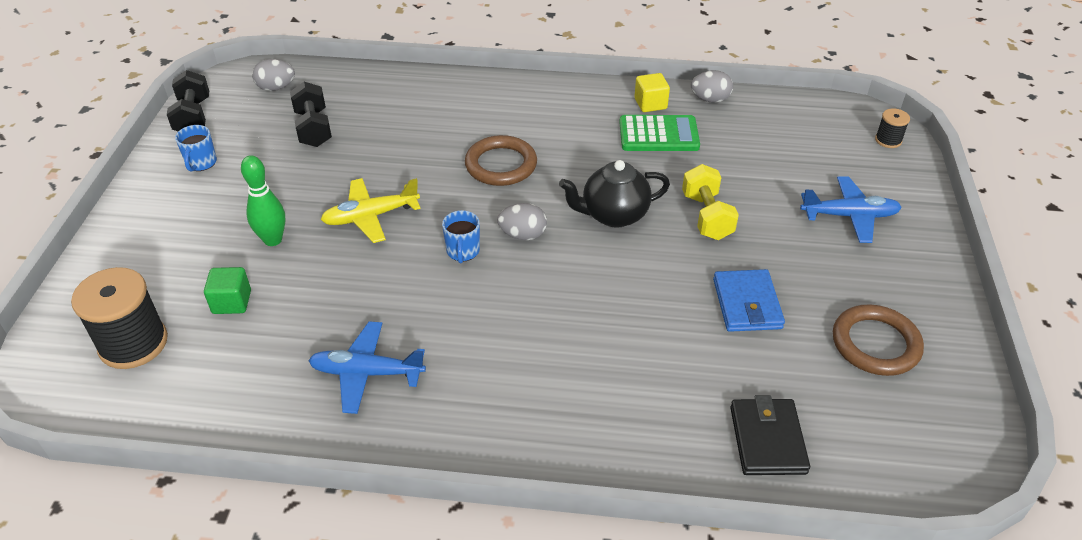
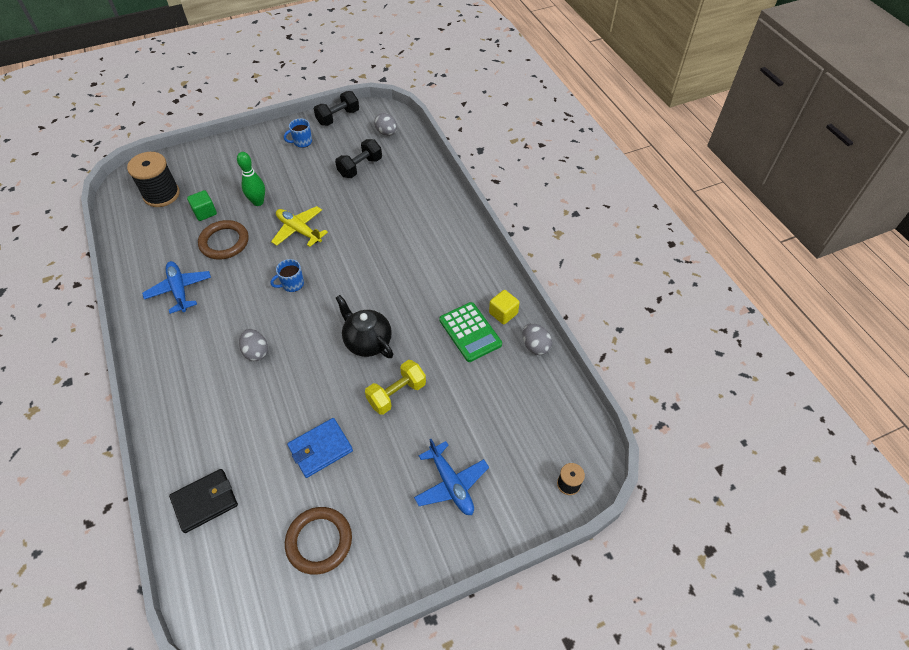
camera: 60 degrees right, 10 degrees up
(501, 165) = (382, 265): brown ring -> brown ring (224, 242)
(523, 235) = (322, 305): grey egg -> grey egg (256, 352)

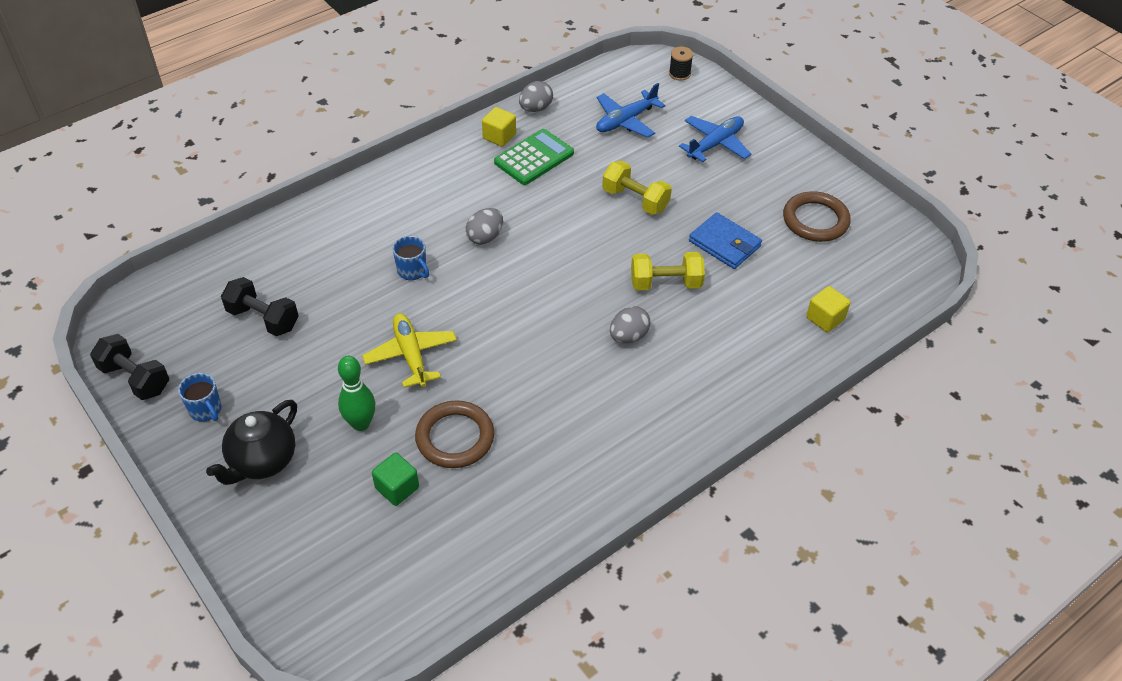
camera: 105 degrees left, 5 degrees down
(161, 195) = (366, 571): black spool -> none
(179, 290) = (559, 458): blue plane -> blue plane (625, 121)
(205, 501) = (825, 318): black wallet -> yellow cube
(292, 284) = (512, 333): blue mug -> blue mug (412, 271)
(296, 390) = (665, 283): none -> yellow dumbbell
(299, 230) = (411, 355): yellow plane -> yellow plane turned 135 degrees clockwise
(367, 342) = (577, 238): black teapot -> black teapot (262, 461)
(386, 133) = (175, 306): grey egg -> grey egg (485, 237)

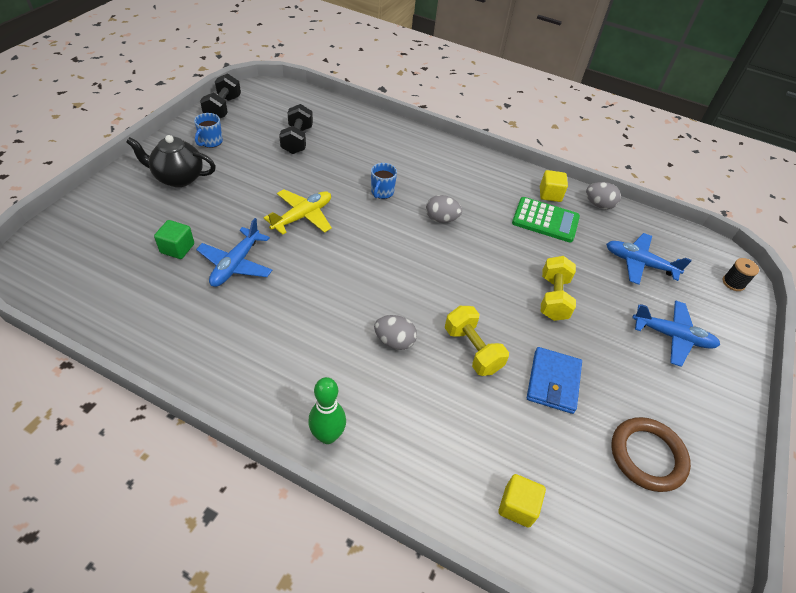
camera: 60 degrees right, 0 degrees up
(361, 424) = (228, 212): green bowling pin -> green bowling pin (327, 436)
(455, 437) = (236, 264): brown ring -> blue plane

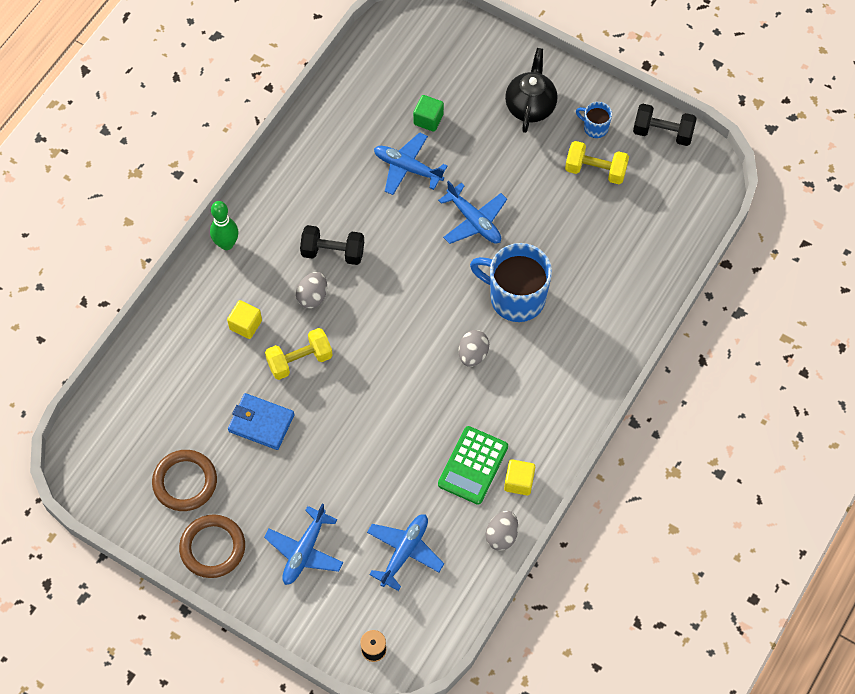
camera: 100 degrees right, 15 degrees up
(297, 140) = (605, 212): black dumbbell -> black dumbbell (333, 252)
(303, 216) = (474, 221): yellow plane -> blue plane
(382, 192) = (515, 297): blue mug -> blue mug, size x2.12
(517, 506) = (156, 371): yellow cube -> yellow cube (245, 325)
(553, 298) = (358, 446): yellow dumbbell -> yellow dumbbell (595, 170)
(707, 419) = (212, 548): none -> brown ring

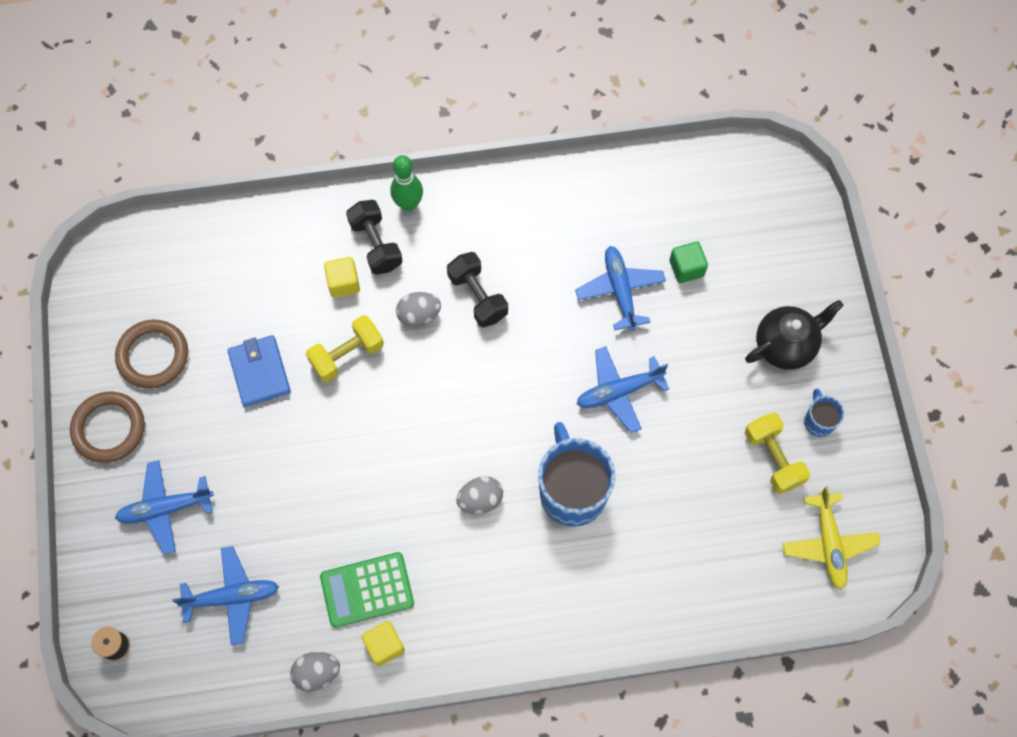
camera: 50 degrees right, 5 degrees up
(299, 360) = (347, 355): yellow dumbbell -> yellow dumbbell turned 60 degrees counterclockwise
(474, 221) = (618, 391): blue plane -> blue plane turned 60 degrees clockwise
(662, 133) = (873, 488): black dumbbell -> black dumbbell (376, 244)
(675, 183) = (828, 544): none -> yellow plane

